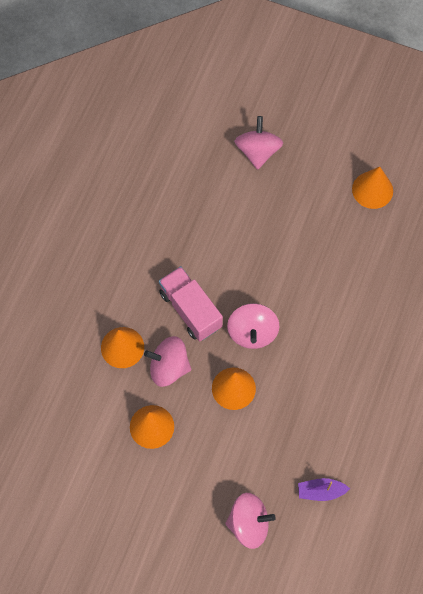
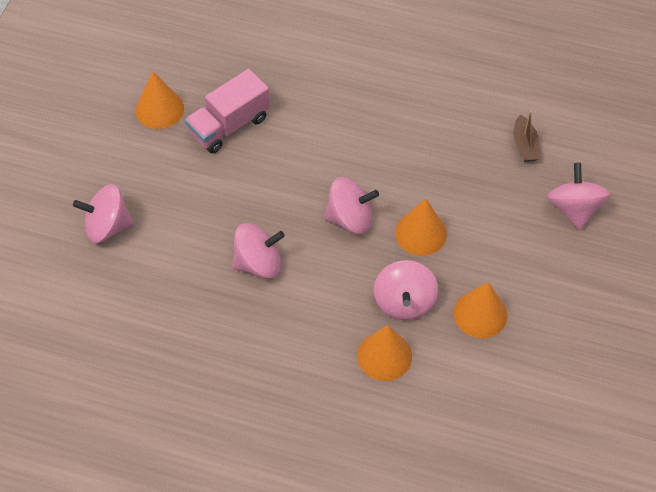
camera: 95 degrees left, 10 degrees down
(190, 310) = (327, 284): pink truck -> pink truck (229, 125)
(215, 259) = (258, 263): none -> pink spinning top
(321, 491) = (525, 145): purple boat -> brown boat

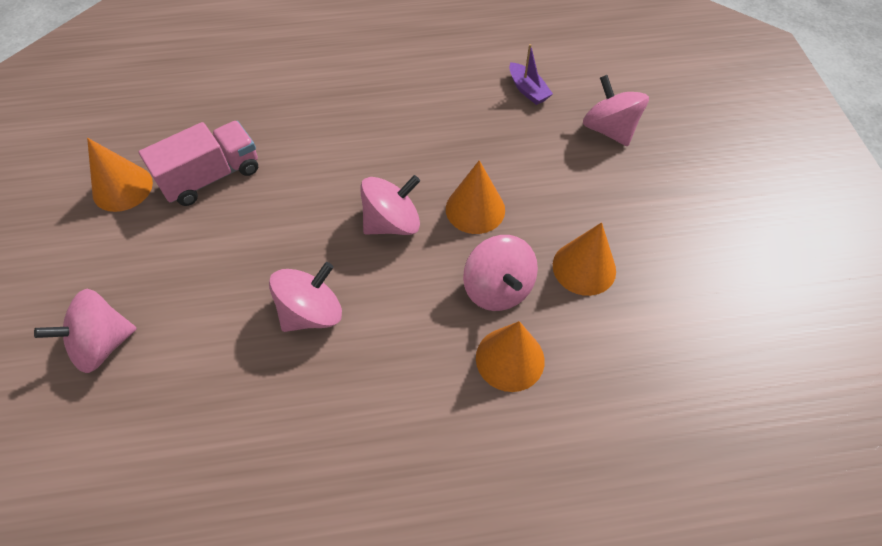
camera: 25 degrees left, 0 degrees up
(229, 125) = (211, 177): pink truck -> pink truck turned 150 degrees counterclockwise
(525, 145) = (527, 90): brown boat -> purple boat

